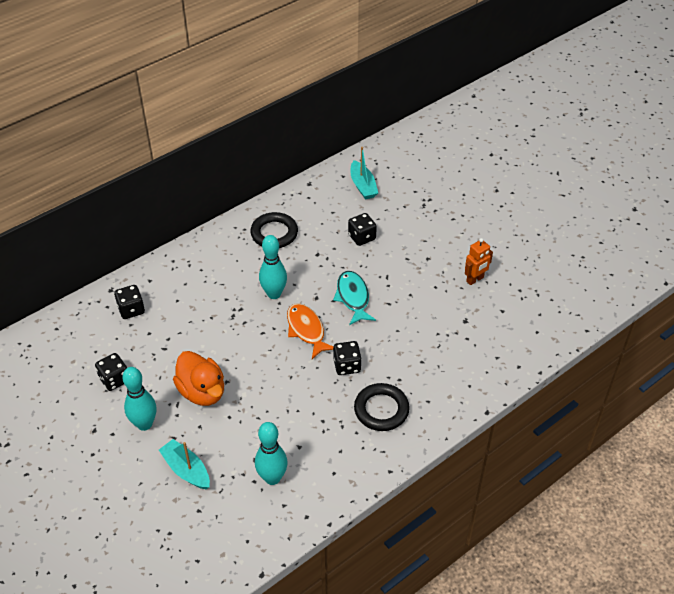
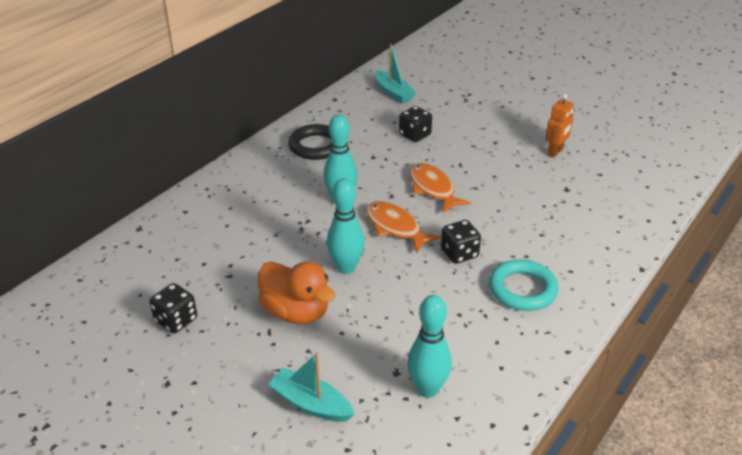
camera: 15 degrees left, 10 degrees down
(131, 309) = (172, 243): black dice -> none
(144, 424) = (234, 362): turquoise bowling pin -> turquoise bowling pin (346, 268)
(353, 297) = (433, 189): turquoise fish -> orange fish
(381, 410) = (522, 289): black ring -> turquoise ring

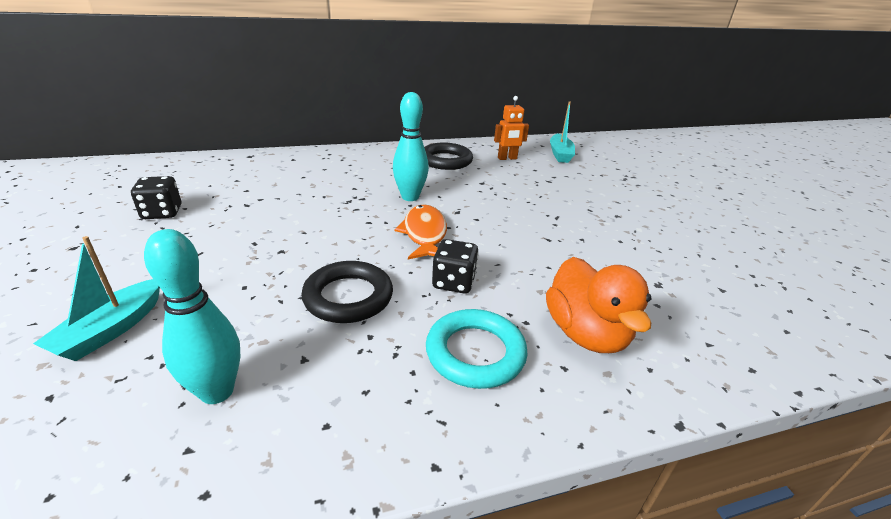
camera: 35 degrees right, 5 degrees down
(296, 312) = (241, 251): orange duck -> orange duck (586, 333)
(311, 404) = (111, 329): turquoise boat -> turquoise boat turned 135 degrees counterclockwise
(346, 268) = (334, 241): turquoise bowling pin -> none
(414, 135) = (541, 183): black dice -> none
(414, 299) = (348, 297): none -> black ring
(433, 189) = (503, 223): orange fish -> none
(555, 152) = (681, 248): orange robot -> orange robot (507, 158)

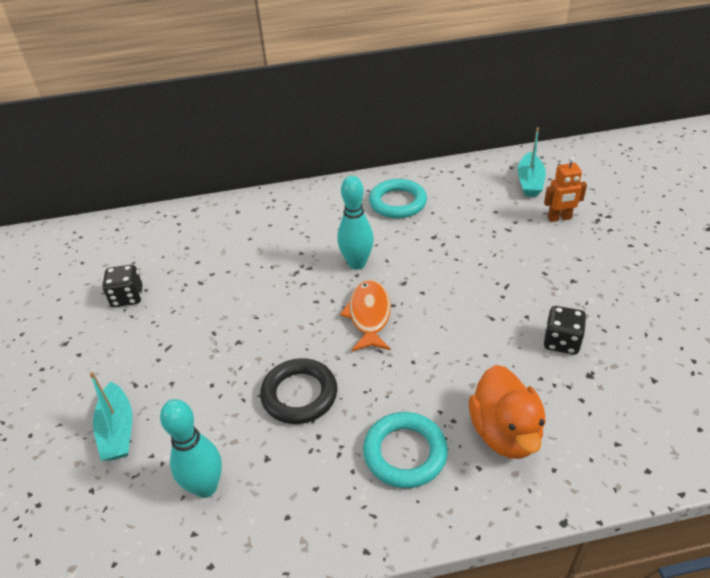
camera: 10 degrees right, 10 degrees up
(111, 329) = (118, 430): turquoise boat -> turquoise boat turned 45 degrees counterclockwise
(446, 160) = (397, 202): black ring -> turquoise ring
(453, 282) = (393, 376): black dice -> black dice (561, 342)
(507, 158) = (467, 194): orange robot -> orange robot (559, 218)

